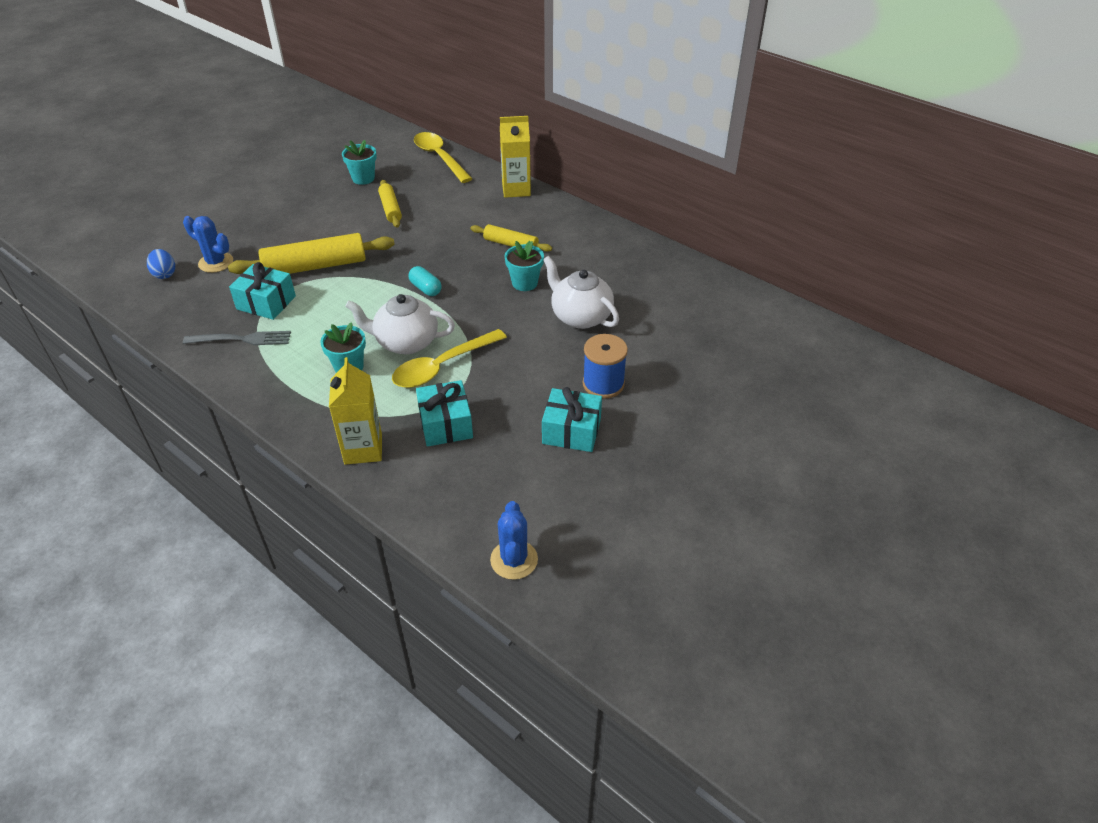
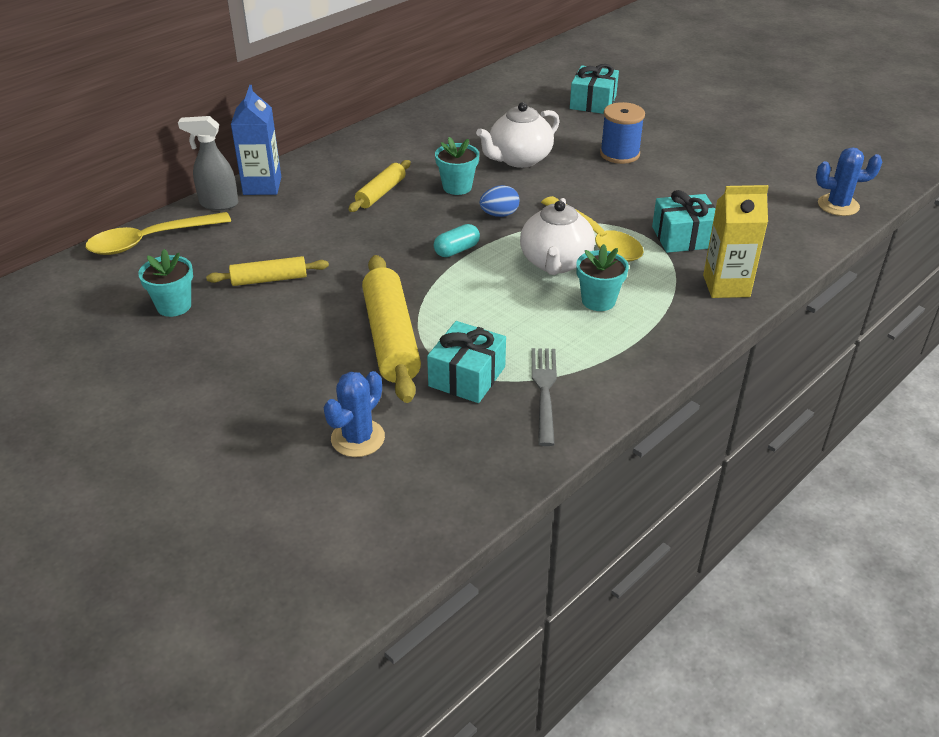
camera: 85 degrees left, 5 degrees down
(164, 274) = (376, 494): blue egg -> blue egg (499, 214)
(488, 175) = (218, 204): none -> grey spray bottle
(516, 189) = (262, 186): yellow carton -> blue carton
(571, 431) = (683, 172): turquoise gift -> turquoise gift (593, 102)

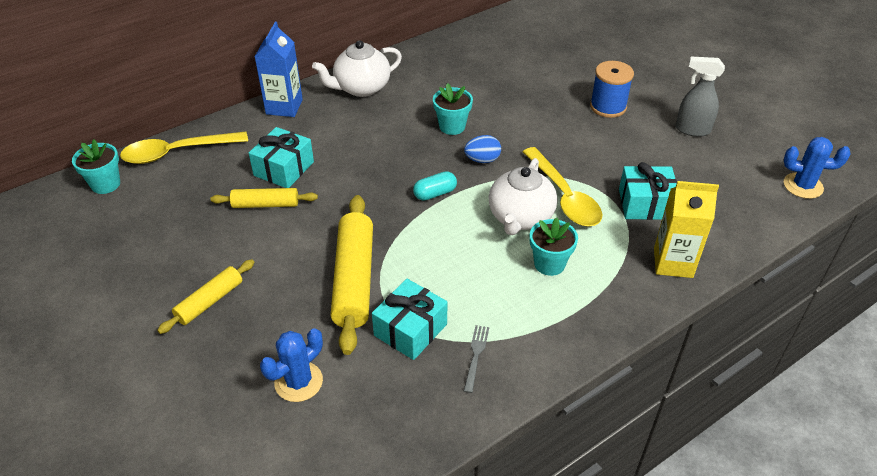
camera: 10 degrees right, 5 degrees up
(174, 306) = (179, 222): turquoise flower pot -> turquoise flower pot (105, 184)
(218, 204) = (243, 121): grey spray bottle -> grey spray bottle (692, 130)
(381, 193) = (383, 125): yellow rolling pin -> yellow rolling pin (209, 301)
(519, 159) = (514, 103): white teapot -> white teapot (361, 88)
(544, 391) = (476, 355): grey fork -> grey fork, size x0.63
(593, 102) = (597, 48): turquoise gift -> turquoise gift (284, 169)

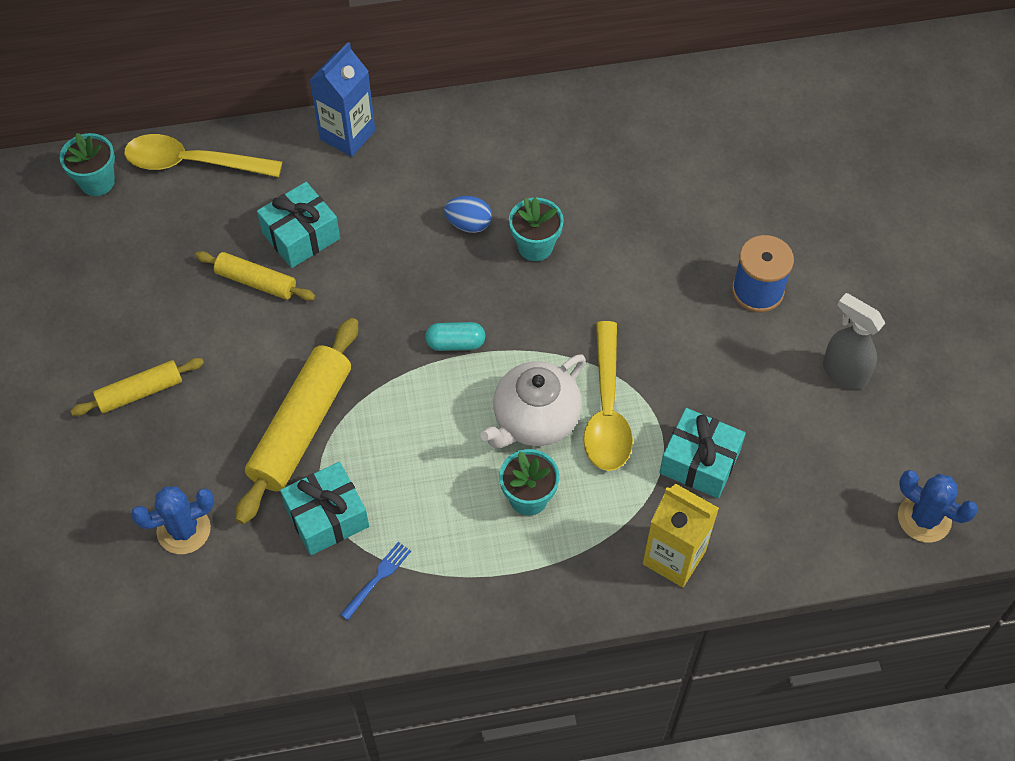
camera: 25 degrees right, 15 degrees up
(361, 88) = (457, 138): white teapot -> none
(476, 355) = (377, 578): grey fork -> blue fork
(482, 160) = (541, 314): blue egg -> blue egg (468, 224)

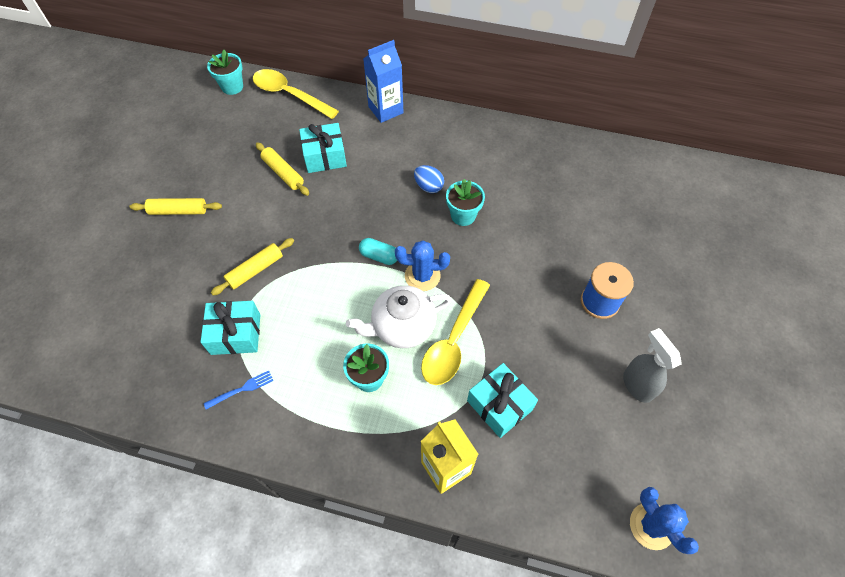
camera: 25 degrees right, 0 degrees up
(184, 530) = (148, 304): blue cactus -> blue cactus (422, 276)
(301, 427) = (255, 270): yellow rolling pin -> yellow rolling pin, size x0.57

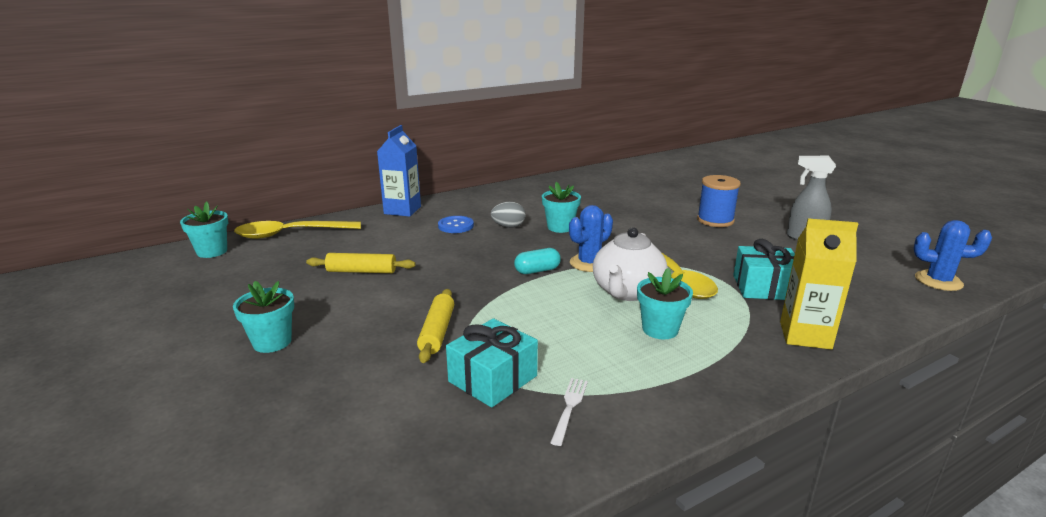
camera: 45 degrees left, 35 degrees down
(178, 211) = (272, 342): yellow rolling pin -> turquoise flower pot
(241, 389) = (569, 408): blue fork -> white fork
(325, 156) = (388, 248): turquoise gift -> none
(395, 158) = (456, 226): none -> blue button
(428, 187) = (508, 226): blue egg -> grey egg

